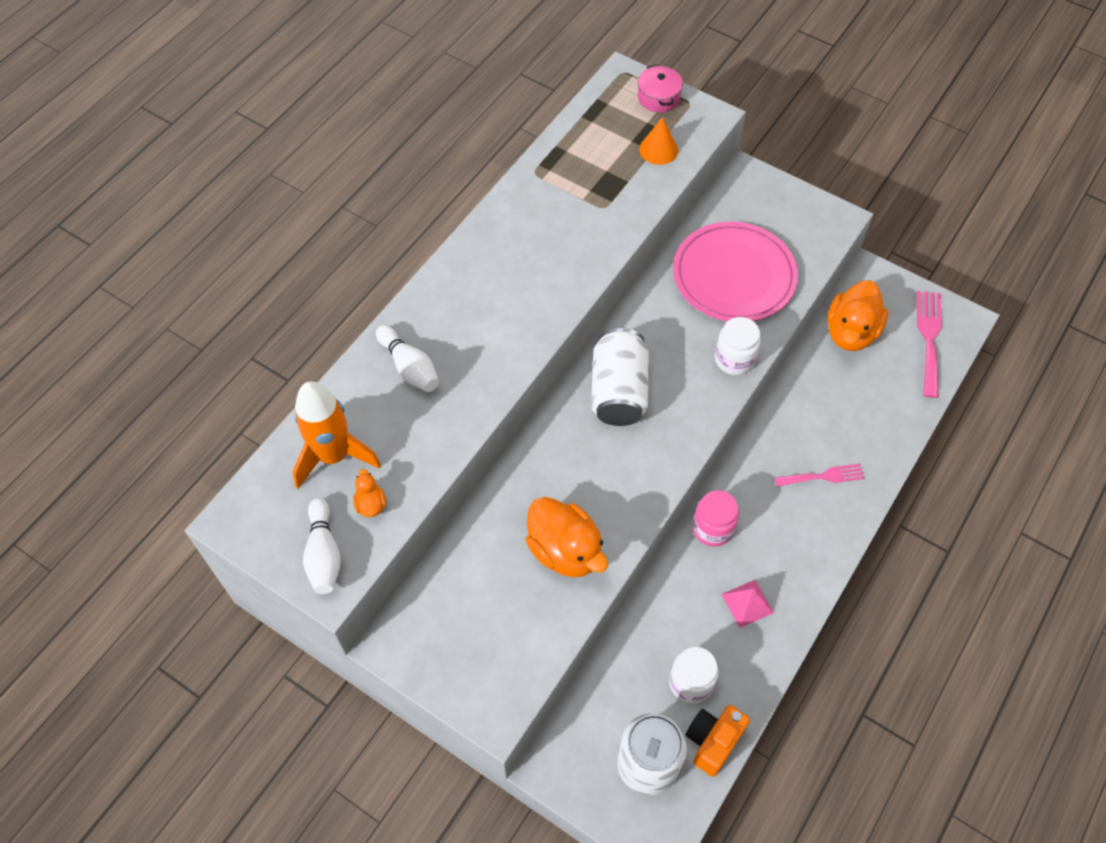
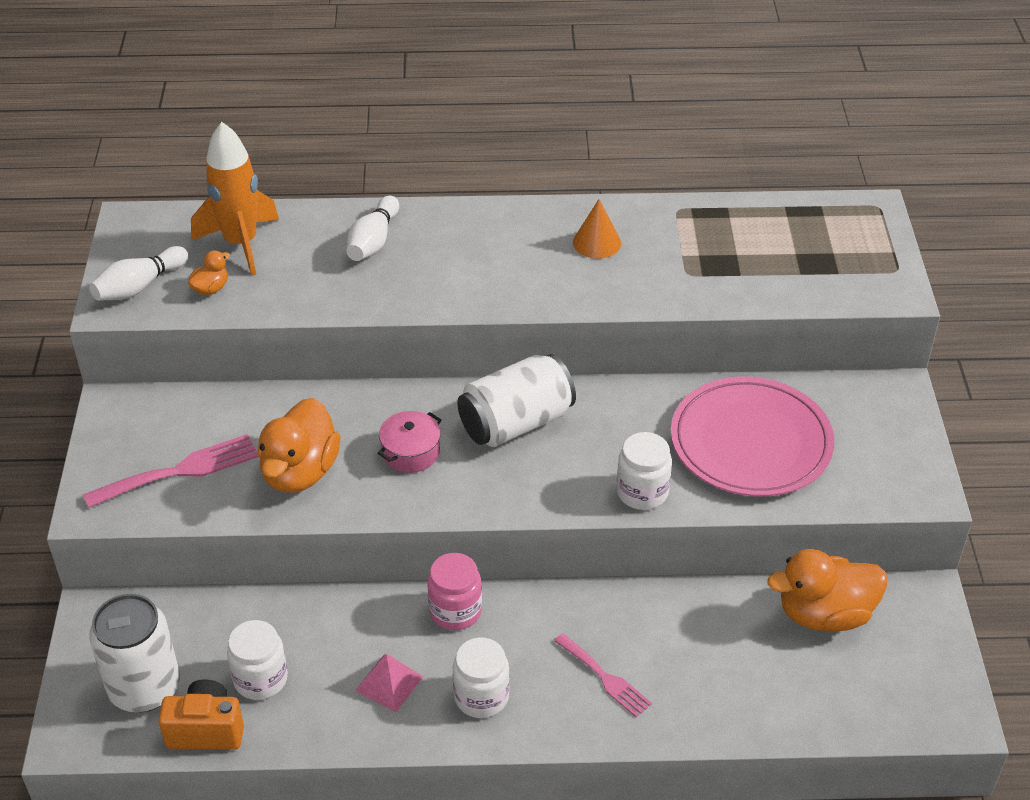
camera: 55 degrees right, 15 degrees down
(658, 97) = (876, 245): pink pot -> pink pot (411, 452)
(658, 149) = (807, 276): orange cone -> orange cone (596, 242)
(793, 555) = (481, 697): none -> white jar
(929, 338) = (894, 693): pink fork -> pink fork (180, 471)

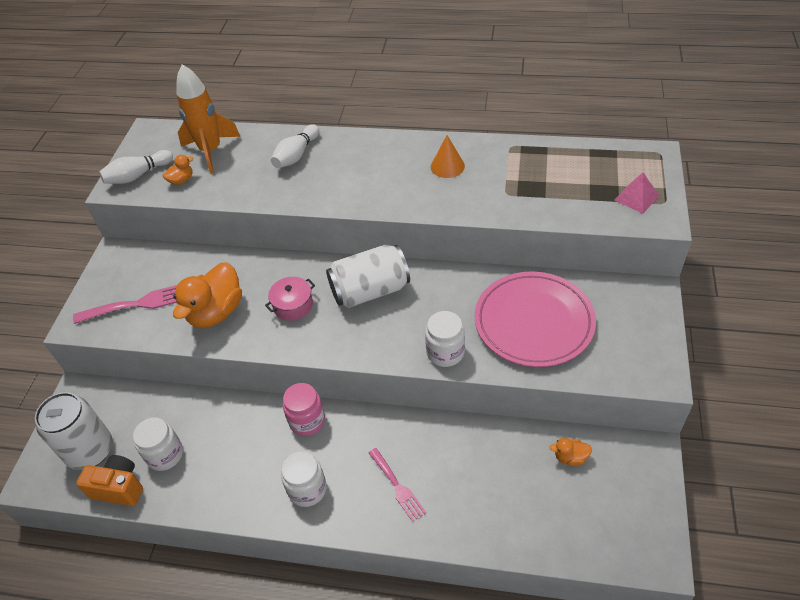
camera: 15 degrees right, 5 degrees up
(389, 683) = (248, 470): pink pyramid -> pink pyramid (636, 197)
(824, 614) = (570, 457): orange duck -> orange duck, size x0.46

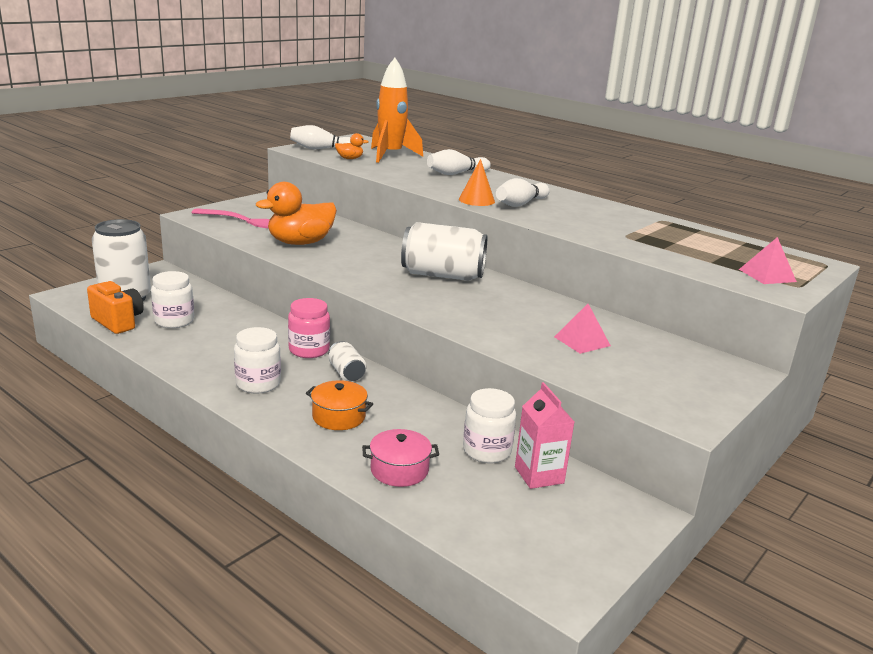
camera: 25 degrees right, 25 degrees down
(293, 305) = (366, 260): pink pot -> pink pot (399, 470)
(359, 431) = (346, 373): none -> white can
(392, 183) = (521, 204): none -> white bowling pin
(397, 487) = (339, 417): pink fork -> orange pot
(445, 352) = (469, 325): white jar -> white jar (487, 451)
(447, 166) = (584, 211): orange cone -> orange cone (476, 200)
(534, 322) = (582, 341): pink plate -> pink pyramid
(570, 457) = (539, 475): orange duck -> pink carton

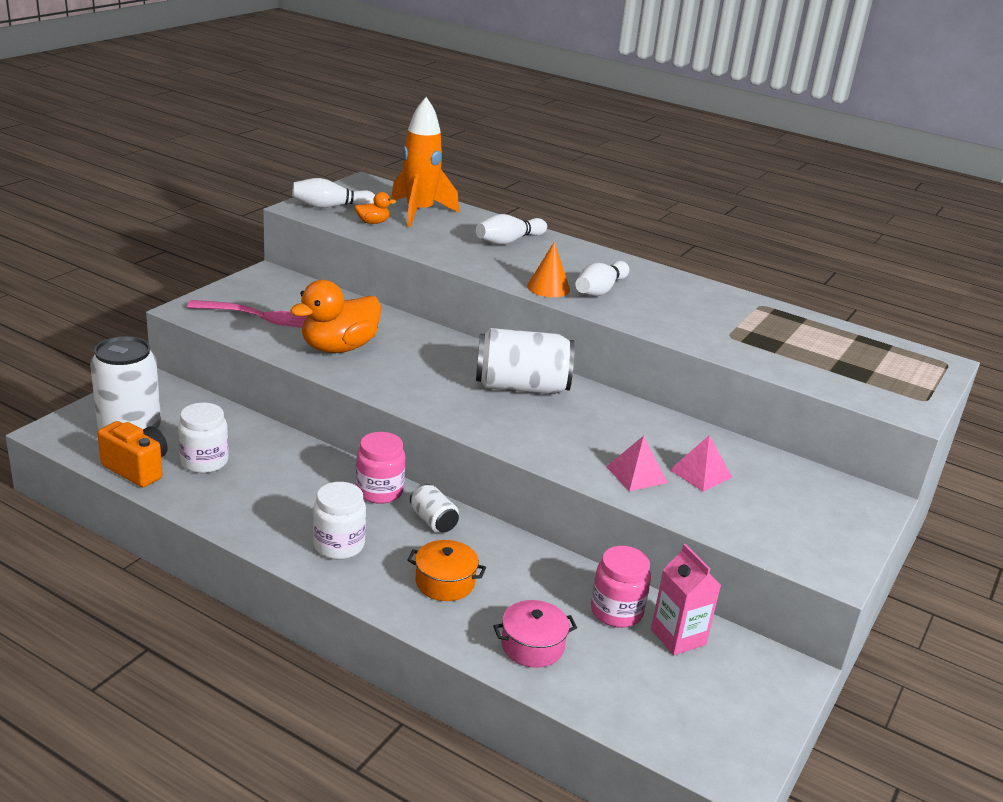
camera: 10 degrees left, 5 degrees up
(487, 451) = (616, 611): white jar -> pink jar
(767, 275) = (890, 386): pink pyramid -> pink pyramid (636, 474)

